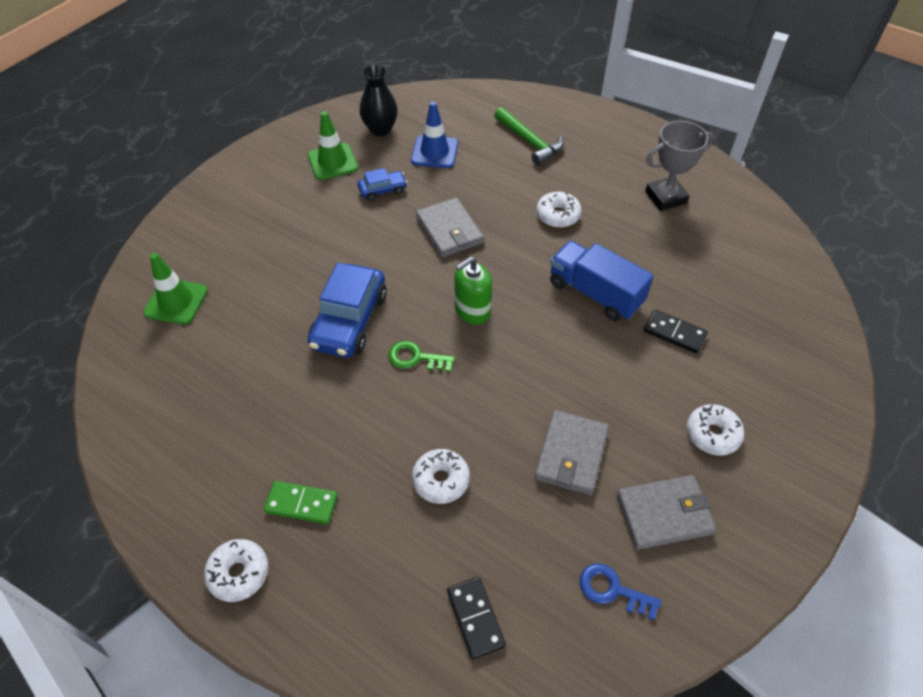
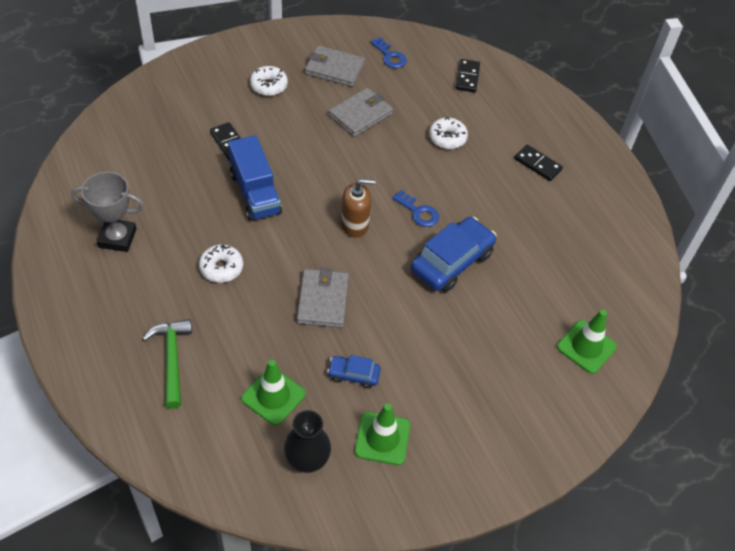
camera: 155 degrees left, 0 degrees up
(238, 573) = (586, 149): white donut -> none
(301, 504) = (537, 164): green domino -> black domino
(416, 358) = (418, 212): green key -> blue key
(434, 152) = (273, 396): blue traffic cone -> green traffic cone
(472, 310) = (355, 225): green soap dispenser -> brown soap dispenser

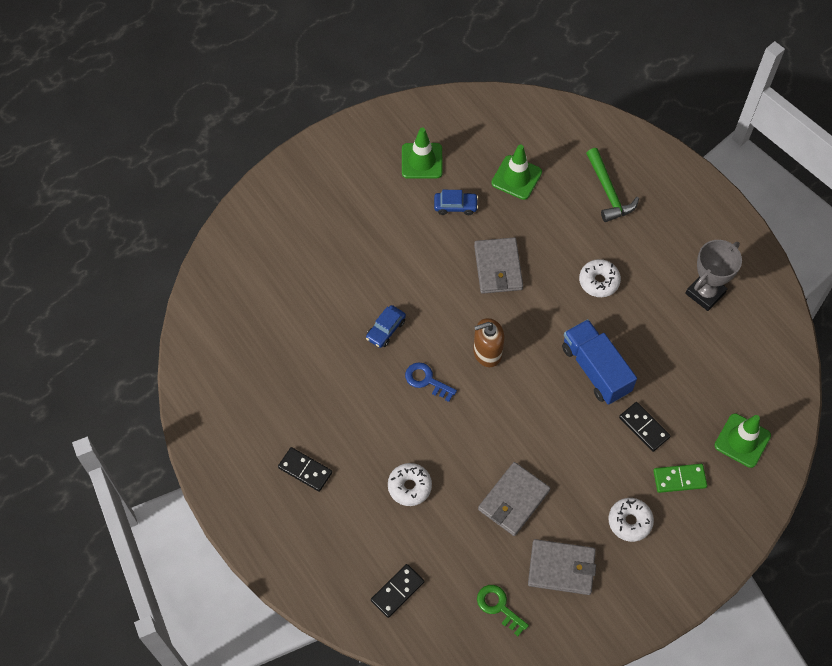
camera: 175 degrees right, 10 degrees up
(117, 238) = (705, 293): grey trophy -> grey trophy turned 45 degrees counterclockwise
(215, 104) = (679, 479): none -> green domino
(307, 460) = (476, 135): black vase -> none
(390, 56) = (499, 607): blue key -> green key
(451, 262) = (386, 329): blue car -> blue car, size x0.51
(467, 77) = (397, 591): black domino -> black domino turned 45 degrees clockwise
(586, 347) = (255, 267): green traffic cone -> green traffic cone (742, 440)

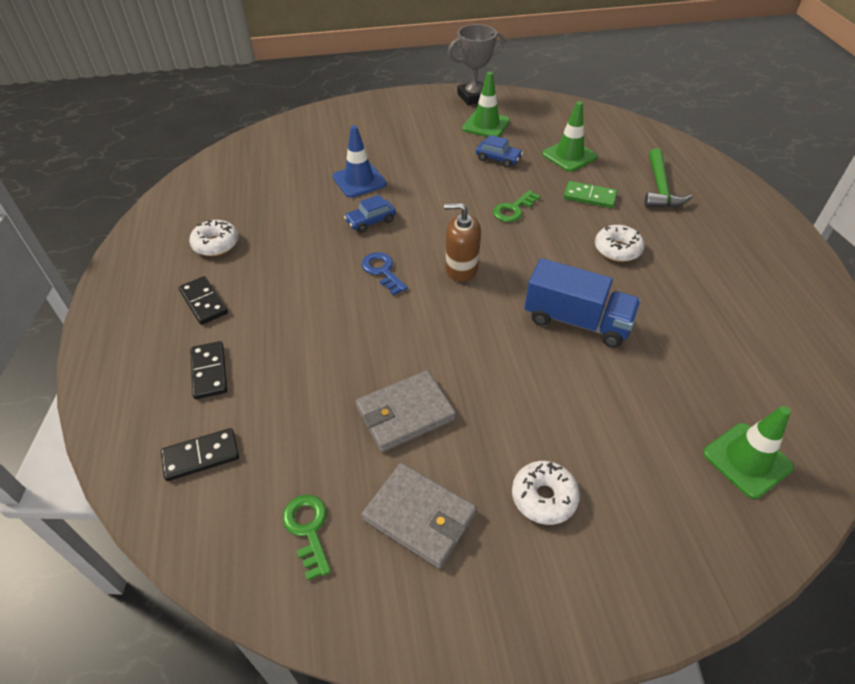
camera: 25 degrees right, 15 degrees down
(346, 284) = (359, 181): none -> blue traffic cone
(409, 486) = (296, 355): white donut -> white donut (216, 244)
(498, 267) = (513, 209): grey wallet -> green key
(595, 369) = (576, 321): blue truck -> blue truck turned 120 degrees clockwise
(644, 427) = (612, 397): black domino -> black domino (209, 372)
(679, 479) = (637, 472): green domino -> green domino (589, 197)
(705, 293) = (743, 295): grey trophy -> grey trophy (473, 97)

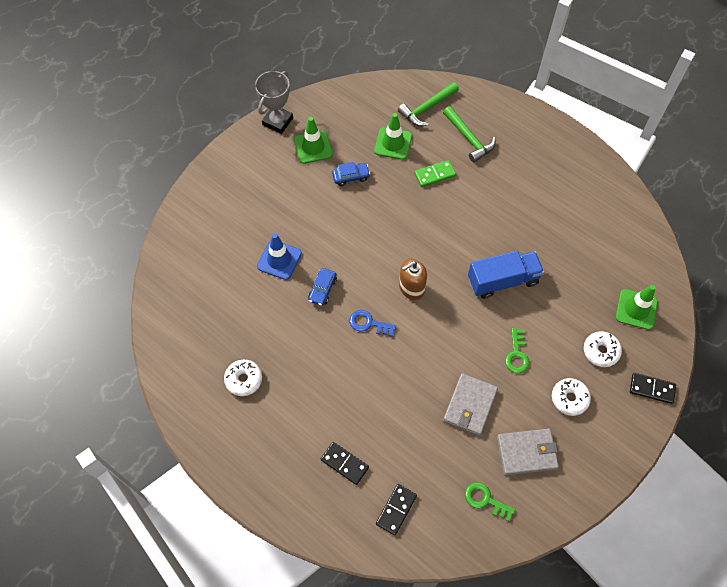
camera: 40 degrees left, 15 degrees up
(203, 302) = (287, 425): black domino -> black domino (652, 389)
(513, 209) = (399, 217): green key -> green key (516, 354)
(617, 249) = (483, 210): white donut -> white donut (600, 351)
(634, 148) = (426, 108): none -> green hammer

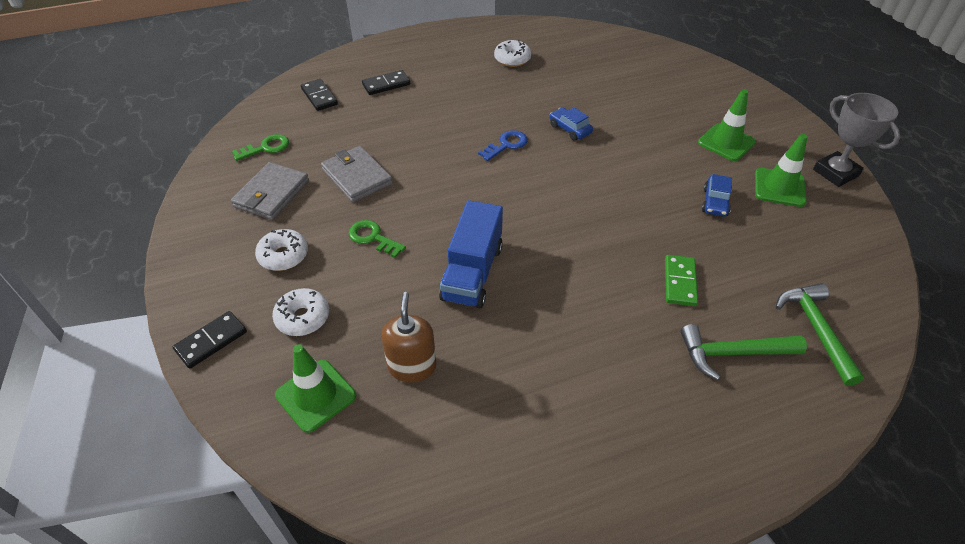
camera: 120 degrees right, 15 degrees down
(279, 260) = (626, 114): blue traffic cone -> none
(393, 143) = (756, 262): green traffic cone -> green traffic cone (726, 142)
(411, 288) = (523, 190): brown soap dispenser -> brown soap dispenser (412, 366)

